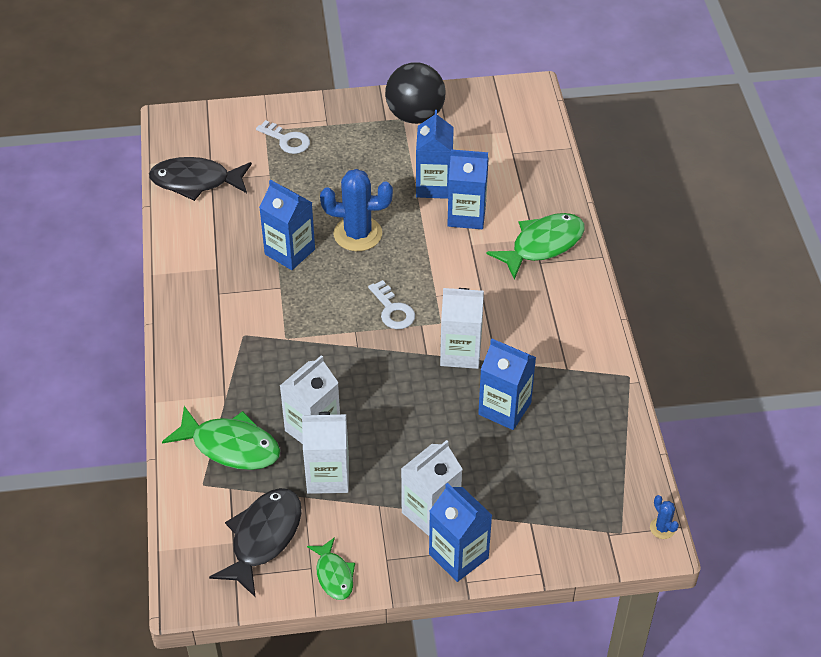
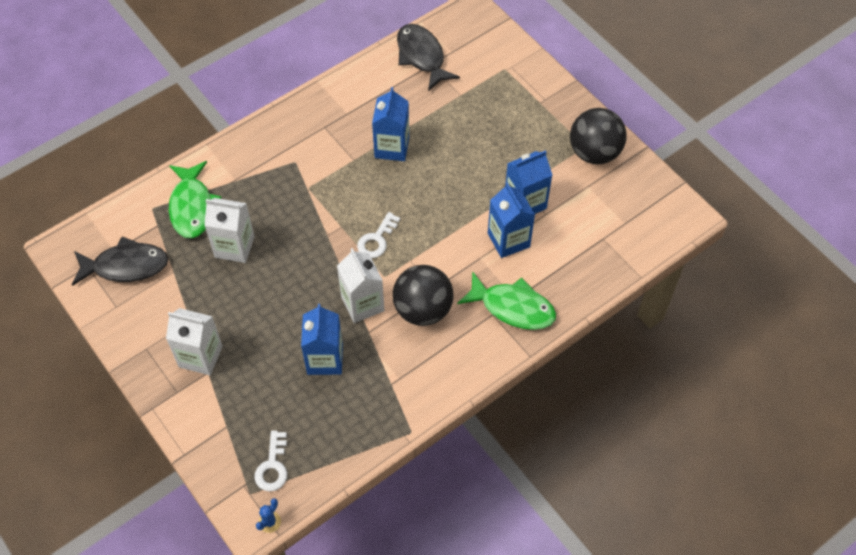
camera: 60 degrees right, 10 degrees up
(287, 140) = (504, 87): white key -> white key (273, 466)
(328, 476) = (198, 277): white carton -> none
(334, 575) = (116, 323): green fish -> none
(357, 234) = (438, 179): blue cactus -> none
(458, 556) = (171, 392): blue carton -> none
(499, 310) = (423, 309): none -> black ball

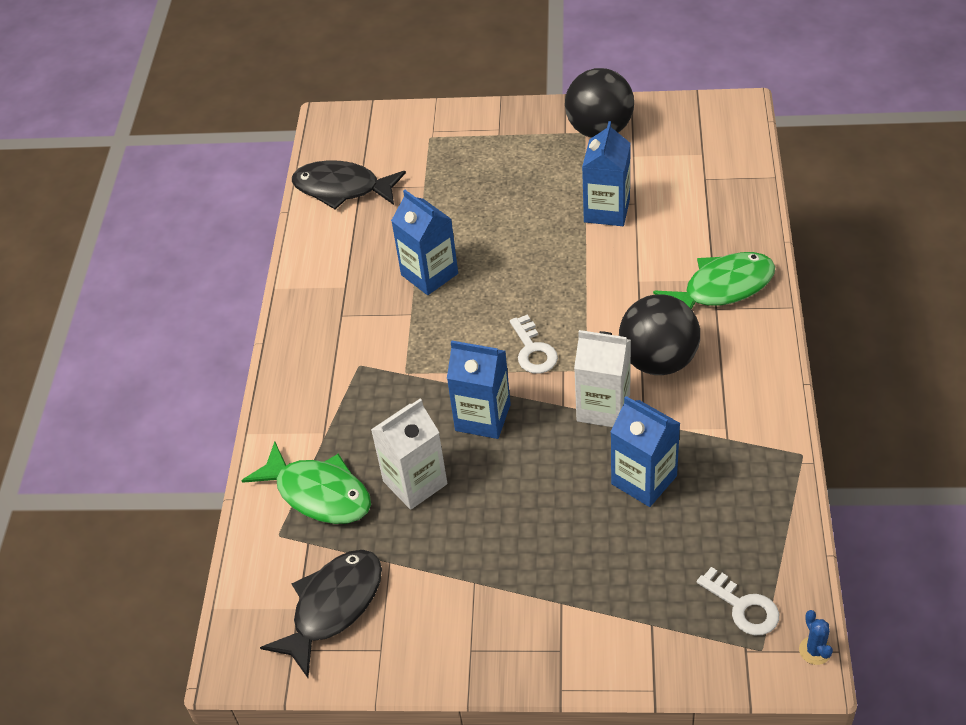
camera: 45 degrees left, 10 degrees down
(200, 356) = (533, 598): white carton -> none
(508, 240) = (638, 247): blue carton -> blue carton (483, 417)

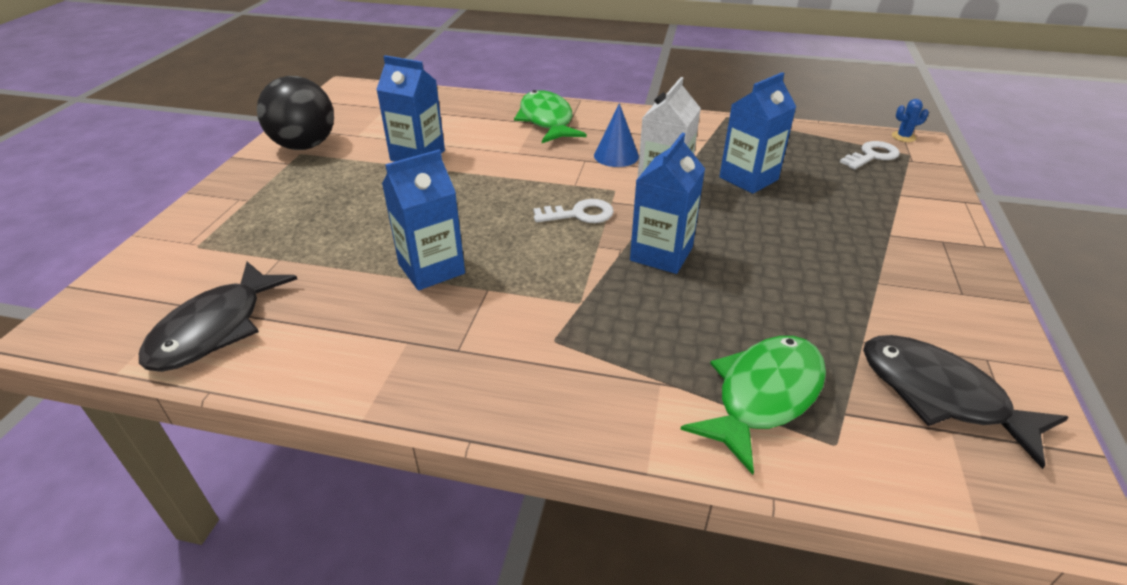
camera: 85 degrees left, 10 degrees down
(415, 482) = (748, 310): white carton -> none
(658, 360) = (616, 156): black ball -> blue cone

